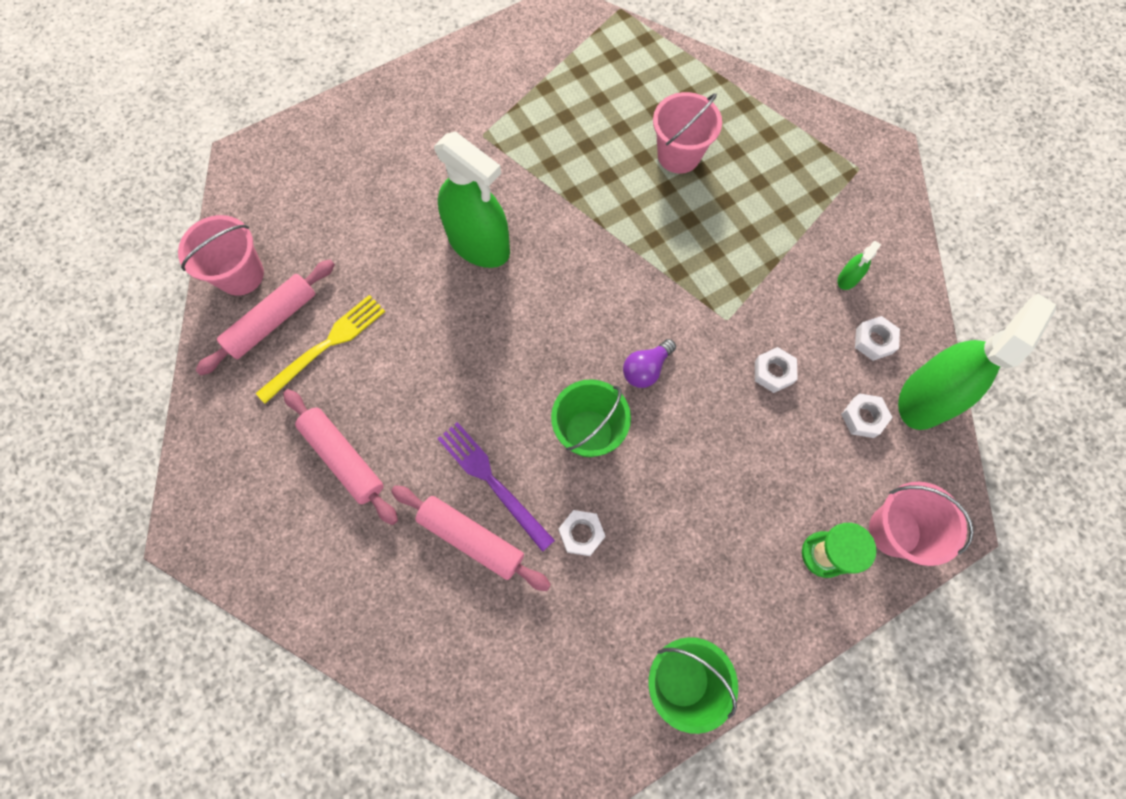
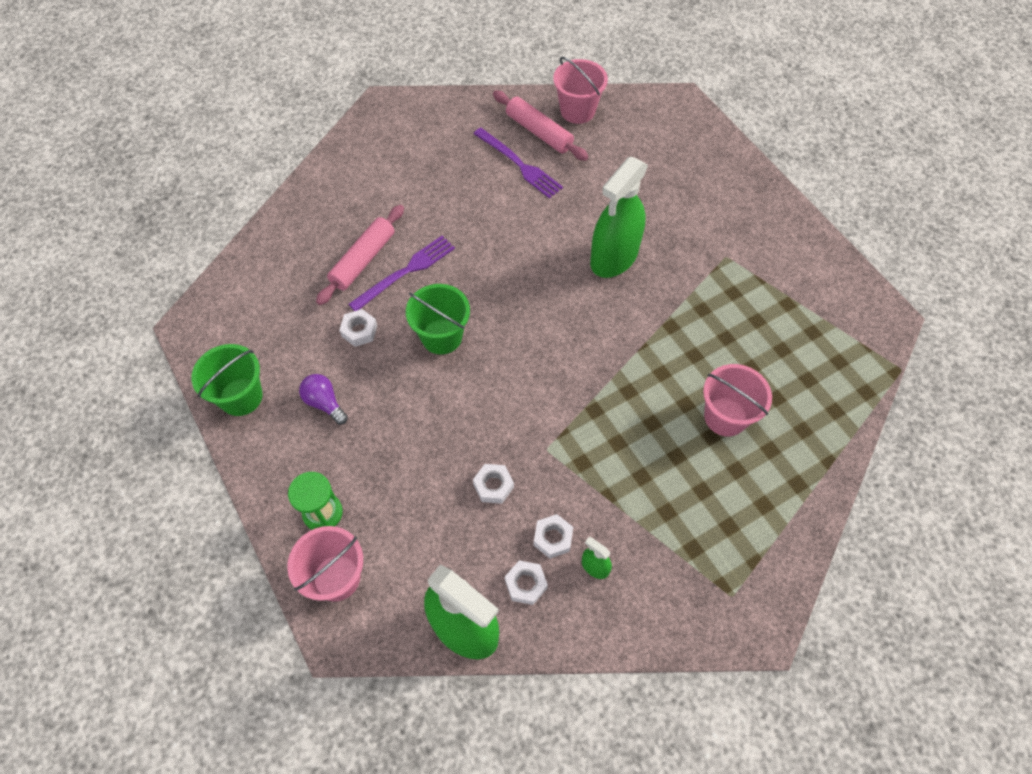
camera: 90 degrees right, 10 degrees down
(326, 346) = (519, 164): yellow fork -> purple fork
(343, 458) = (430, 181): pink rolling pin -> none
(646, 369) = (498, 380): purple light bulb -> purple light bulb (324, 403)
(863, 418) = (446, 563): white nut -> white nut (553, 538)

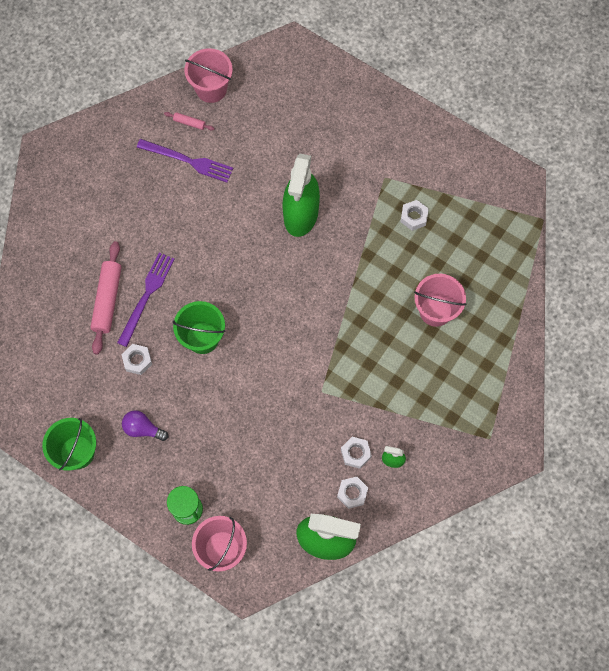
camera: 25 degrees left, 10 degrees up
(493, 486) = (297, 435): white nut -> white nut (413, 217)
(539, 132) = (189, 123): pink rolling pin -> pink rolling pin, size x0.47

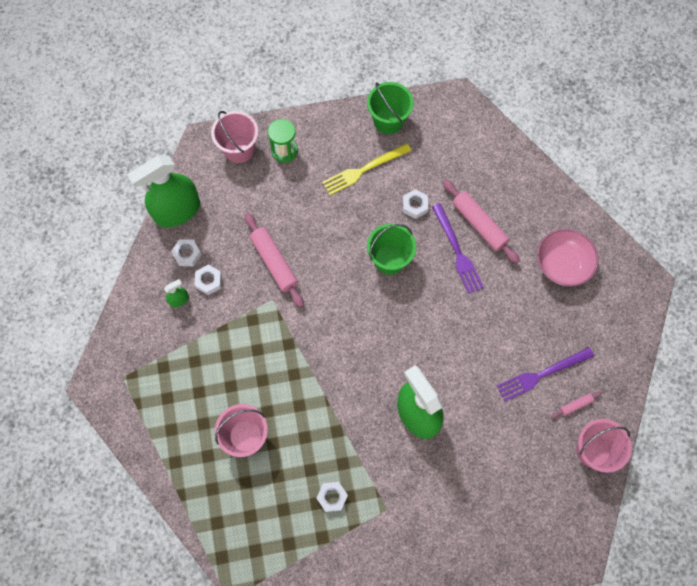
camera: 135 degrees right, 0 degrees up
(85, 215) = (562, 265): none -> pink bowl
(143, 429) = (364, 170): purple light bulb -> yellow fork
(290, 420) = (274, 262): none -> pink rolling pin

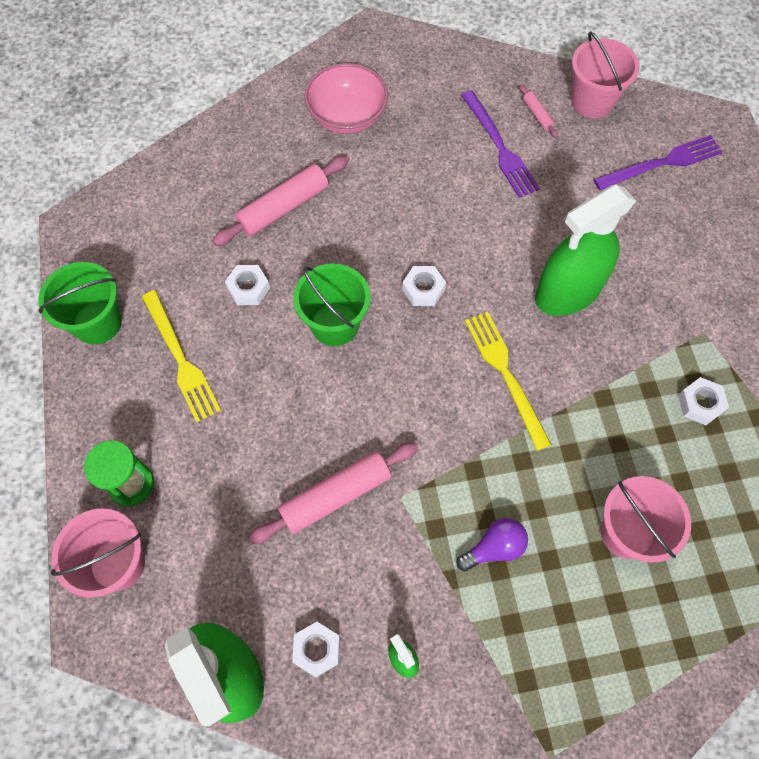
camera: 90 degrees left, 5 degrees down
(209, 281) = (368, 606): white nut -> white nut (423, 289)
(239, 353) = (494, 548): none -> purple light bulb
(354, 367) = (505, 374): none -> yellow fork
(457, 251) = (324, 236): purple fork -> purple fork (662, 163)

